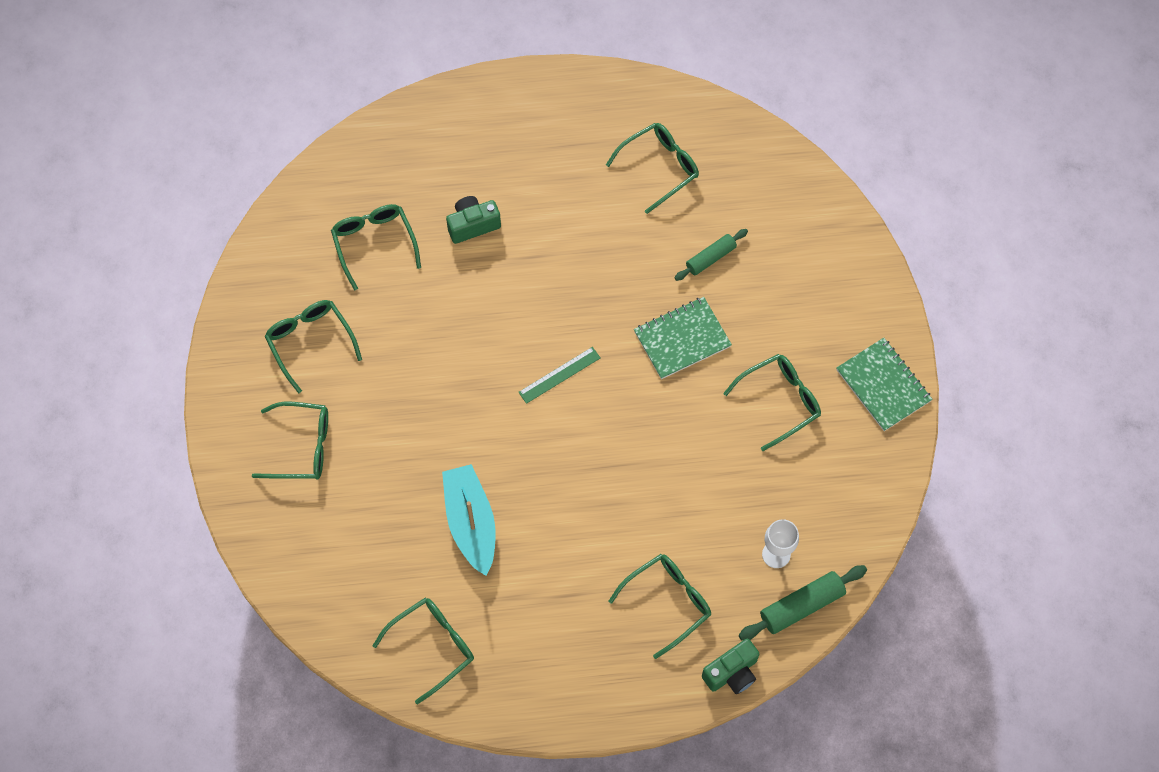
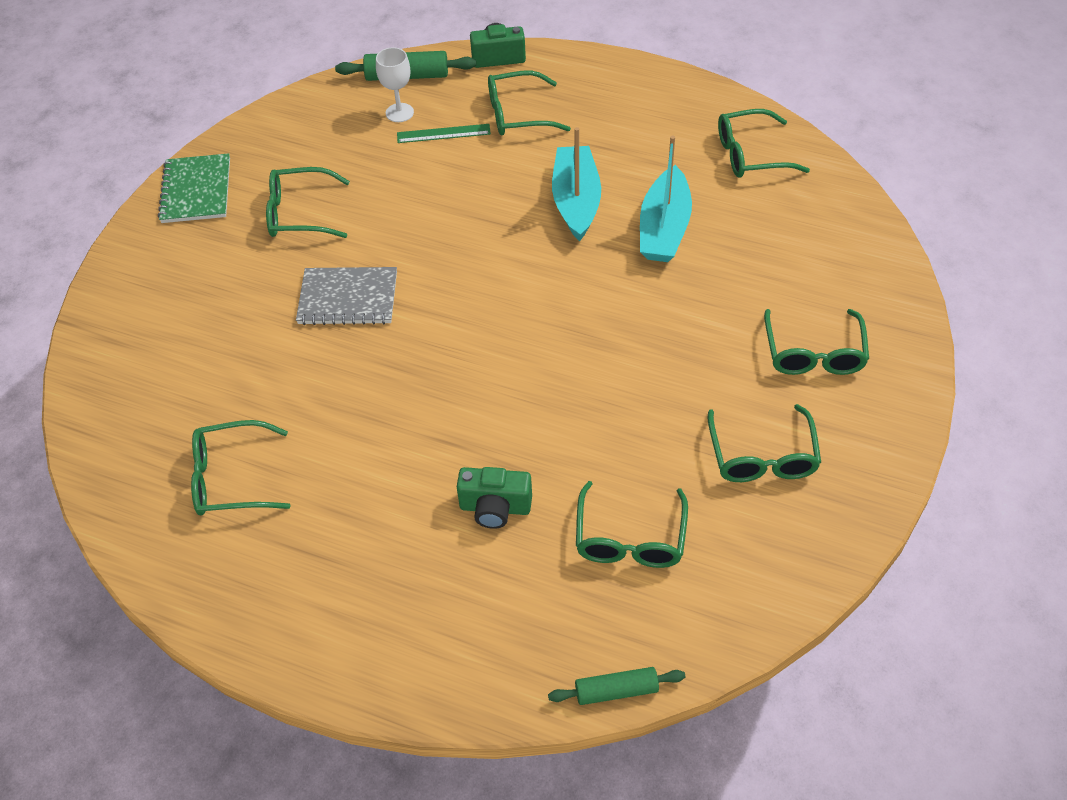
camera: 150 degrees left, 15 degrees down
(303, 447) = (814, 354): green glasses -> green glasses turned 120 degrees counterclockwise
(559, 375) = (496, 315): green ruler -> green ruler (443, 133)
(559, 519) = (576, 201): none -> turquoise boat
(682, 339) = (348, 298): green notebook -> grey notebook
(710, 258) = (256, 360): green rolling pin -> green rolling pin (616, 691)

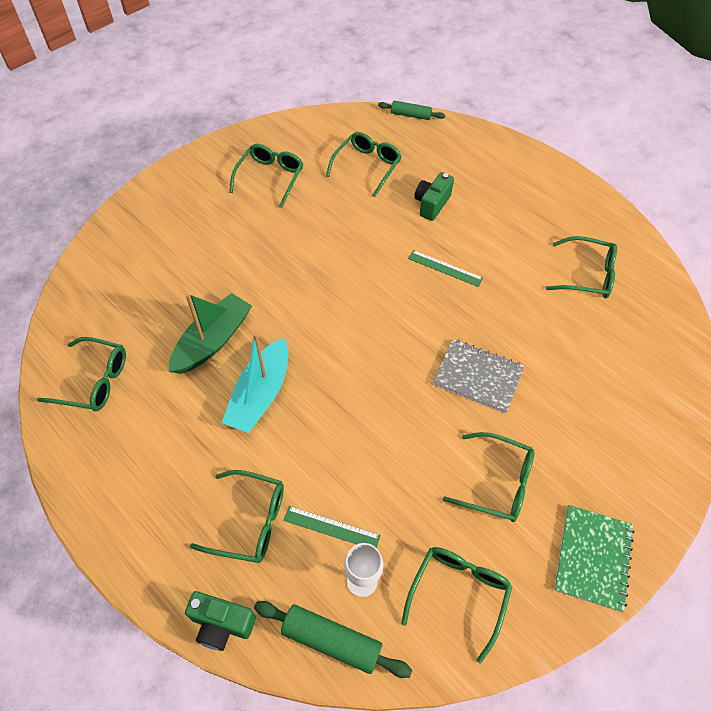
camera: 160 degrees left, 5 degrees up
(435, 413) = (445, 268): none -> green ruler
(495, 508) = (431, 204): green camera -> green camera turned 90 degrees counterclockwise
(664, 228) = (213, 341): turquoise boat -> green boat
(814, 354) = (194, 217): green glasses -> green glasses (459, 593)

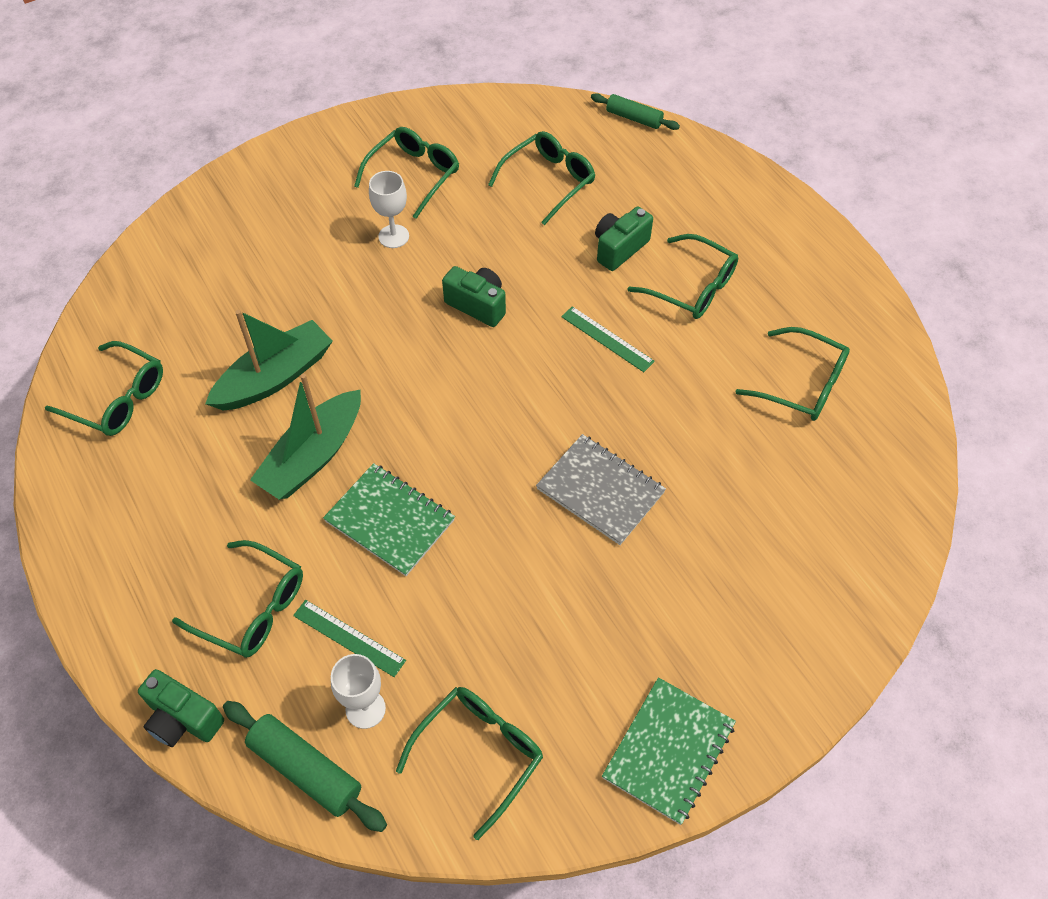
camera: 15 degrees right, 0 degrees up
(260, 394) = (313, 456): turquoise boat -> green boat
(269, 223) = (393, 236): none -> white goblet
(333, 431) = (390, 520): none -> green notebook
(346, 261) = (477, 305): none -> green camera
(498, 483) = (579, 631): green glasses -> green glasses (693, 288)

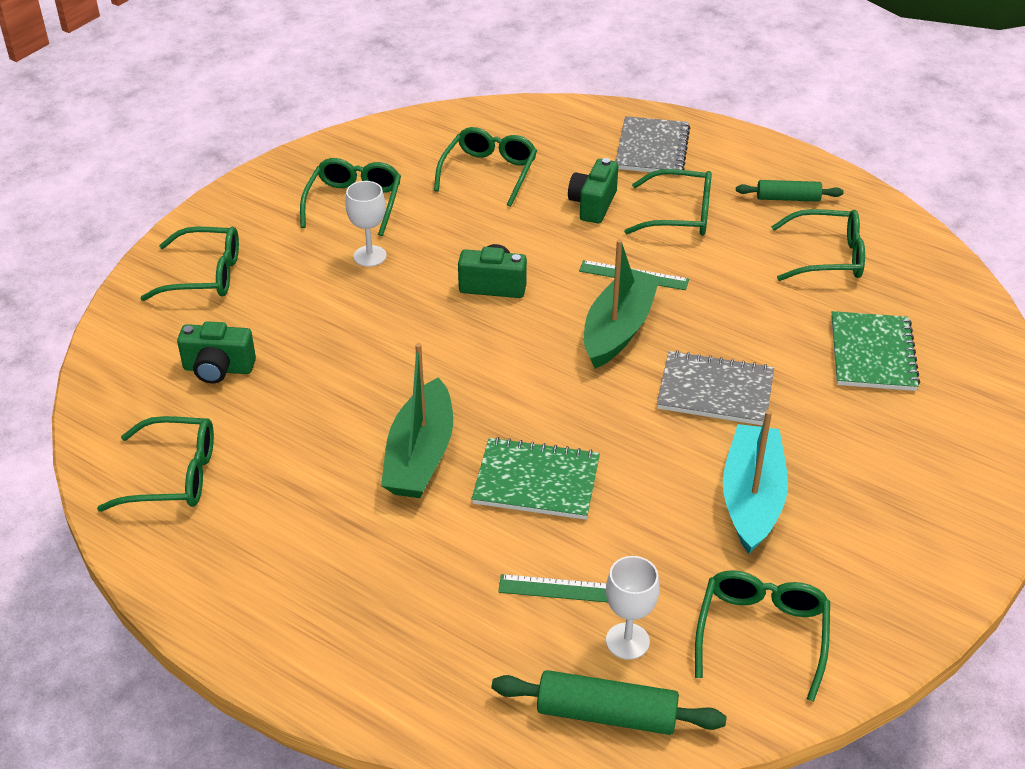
camera: 25 degrees left, 15 degrees down
(183, 719) = (449, 722): green camera -> green camera (218, 369)
(254, 608) = (453, 601): green glasses -> green glasses (206, 275)
(275, 377) = (332, 404): green boat -> green boat (618, 329)
(560, 615) = (752, 498): none -> turquoise boat
(634, 118) = (532, 105): green rolling pin -> green rolling pin (788, 198)
(669, 751) = (925, 565): green notebook -> green notebook (872, 354)
(714, 203) = (652, 148): none -> grey notebook

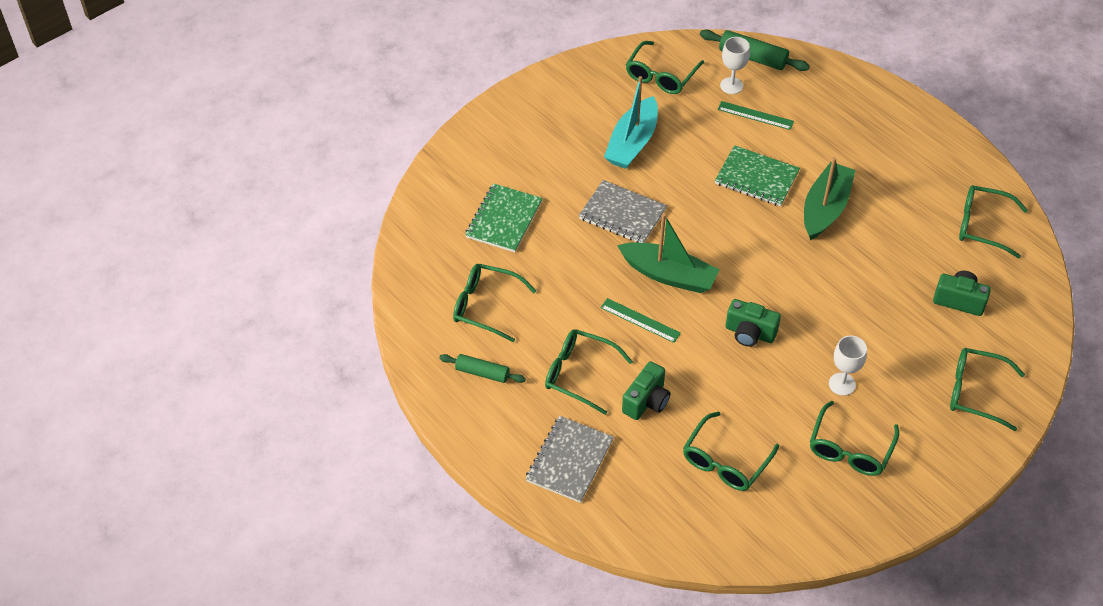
camera: 165 degrees left, 10 degrees up
(618, 329) = (668, 275): green boat -> green boat turned 105 degrees counterclockwise

